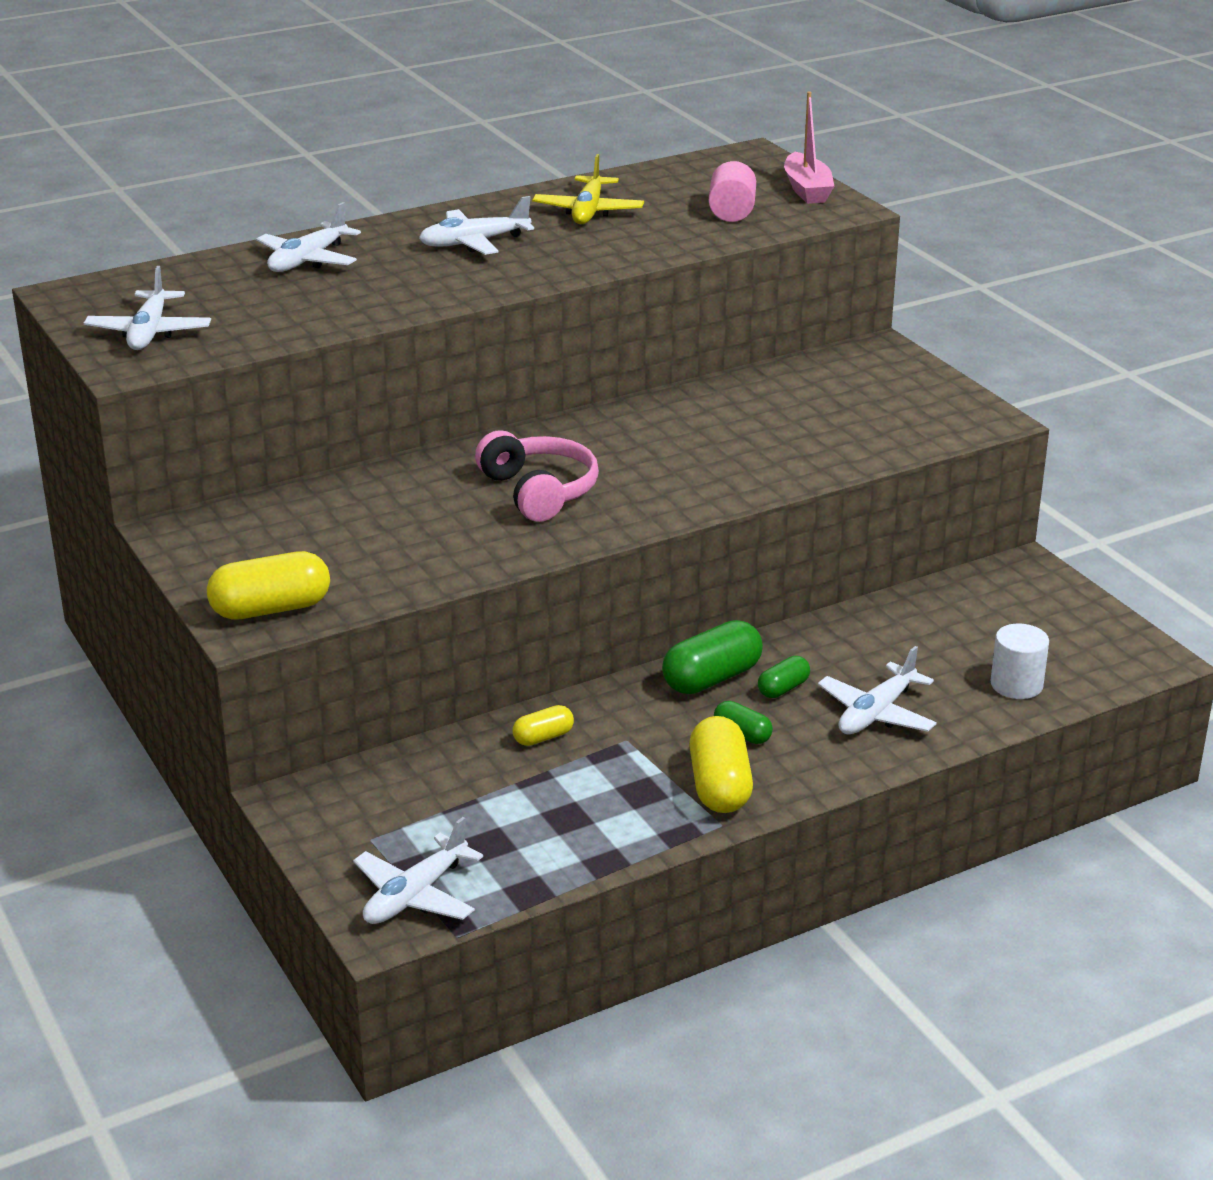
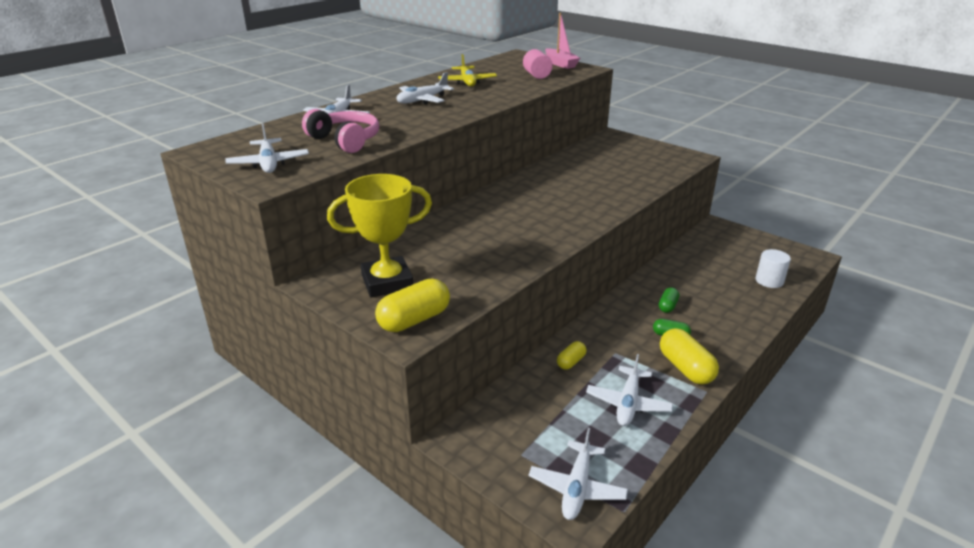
camera: 20 degrees left, 0 degrees up
(271, 548) = (387, 282): none -> yellow trophy
(539, 491) = (515, 223): pink headphones -> pink headphones (345, 141)
(712, 678) = (629, 308): green capsule -> none
(876, 713) = (722, 309): white plane -> white plane (628, 403)

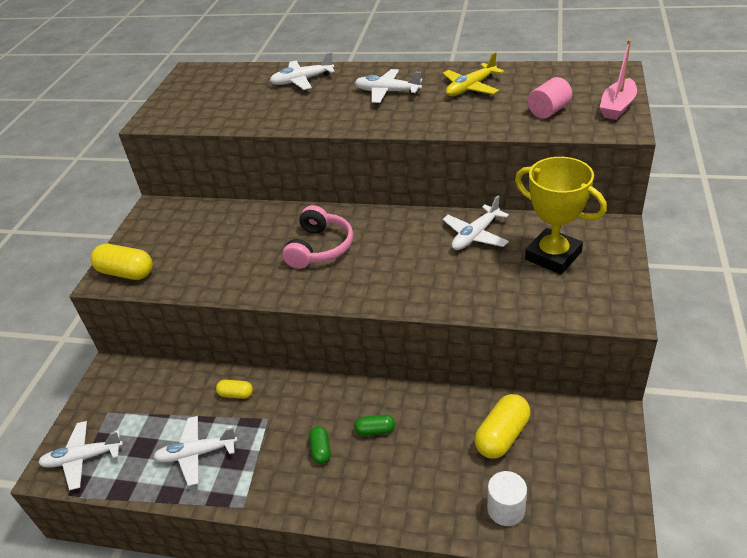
camera: 65 degrees right, 10 degrees up
(269, 163) = (185, 103): white plane -> white plane (475, 235)
(345, 141) = (253, 107): pink headphones -> pink headphones (320, 248)
(387, 282) = (171, 236): yellow trophy -> yellow trophy (553, 256)
(685, 368) = (271, 479): yellow capsule -> yellow capsule (502, 436)

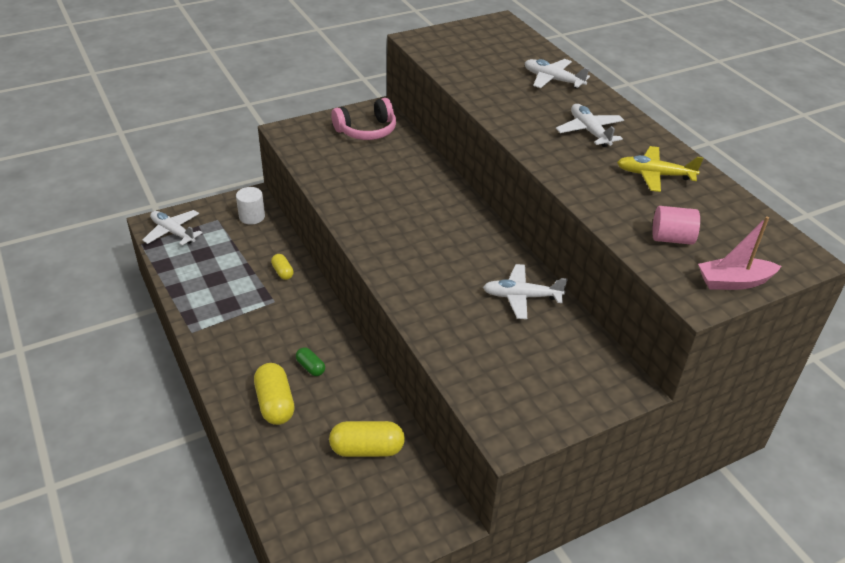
camera: 45 degrees right, 0 degrees up
(126, 273) = (300, 136): yellow capsule -> yellow capsule (275, 403)
(196, 454) = (216, 283): white plane -> none
(320, 248) = (416, 215): pink headphones -> pink headphones (367, 131)
(321, 450) = (269, 346): green capsule -> none
(506, 509) = (295, 485): white cylinder -> white cylinder (252, 217)
(553, 256) = (543, 359): yellow trophy -> none

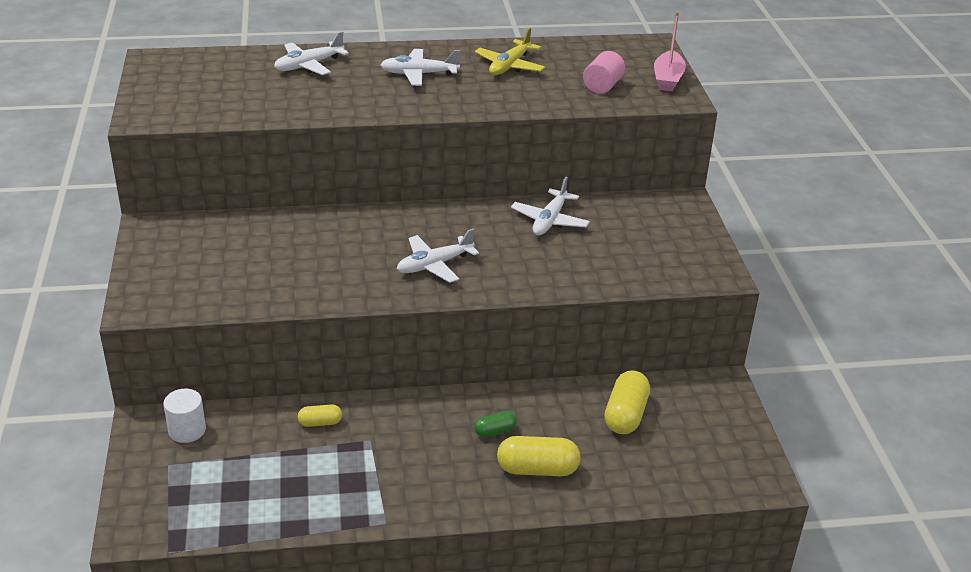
camera: 70 degrees left, 5 degrees down
(173, 232) = (165, 514): white plane -> white plane (434, 265)
(367, 131) = (191, 245): pink headphones -> none

